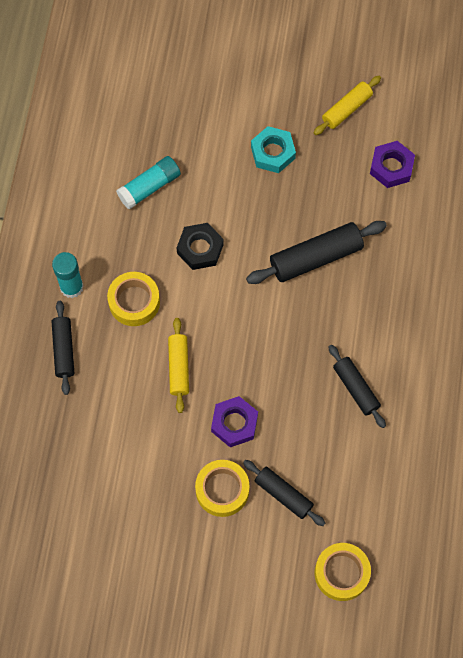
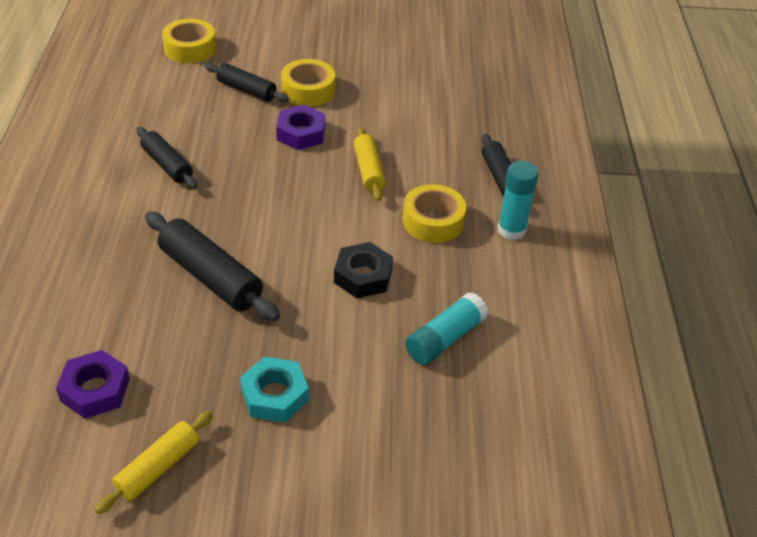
camera: 170 degrees right, 25 degrees down
(316, 258) = (211, 277): black rolling pin -> black rolling pin turned 75 degrees clockwise

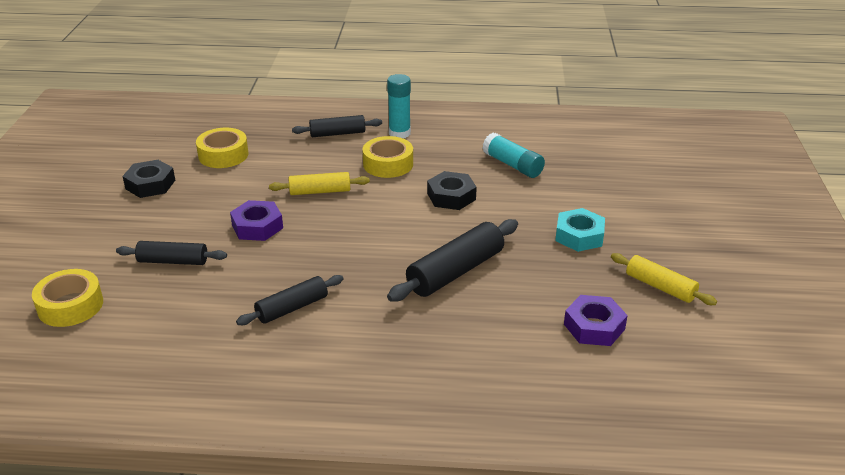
camera: 85 degrees left, 10 degrees down
(246, 90) = (173, 261): black rolling pin -> black rolling pin turned 60 degrees clockwise
(308, 90) = (186, 223): yellow tape -> yellow tape (223, 155)
(375, 61) = (150, 184): none -> black nut

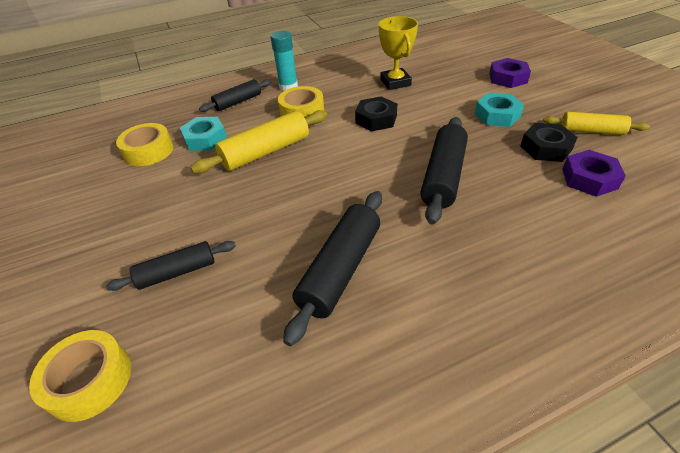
camera: 25 degrees left, 10 degrees up
(150, 184) = (93, 203): black nut -> black nut (545, 148)
(257, 226) = (236, 203): purple nut -> purple nut (507, 78)
(278, 160) = (205, 139): none -> turquoise nut
(292, 308) = (341, 270): black rolling pin -> black rolling pin, size x1.58
(320, 191) = (266, 152): yellow rolling pin -> yellow rolling pin, size x1.58
(512, 165) = (395, 82): turquoise glue stick -> yellow trophy

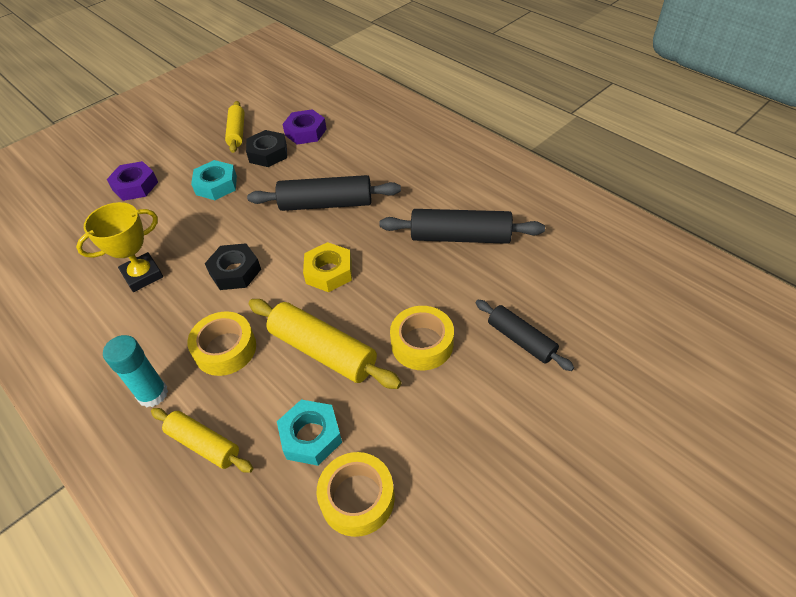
camera: 110 degrees left, 5 degrees up
(89, 380) = (635, 339): yellow tape -> yellow tape (422, 344)
(238, 102) = (203, 444): black rolling pin -> yellow rolling pin
(346, 165) = (329, 272): none -> yellow nut

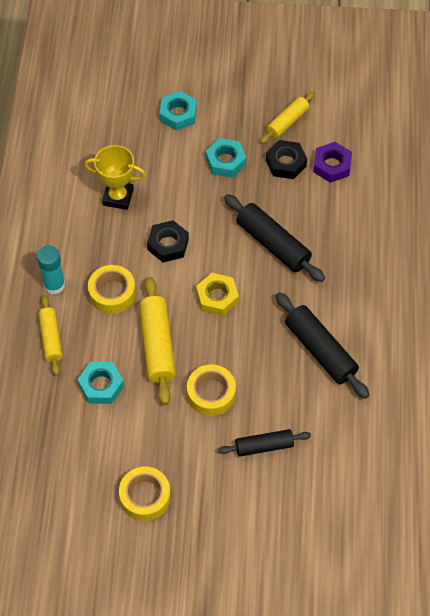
camera: 45 degrees right, 10 degrees up
(135, 186) = (178, 114): purple nut -> turquoise nut
(357, 498) = (88, 436): yellow tape -> yellow tape (145, 497)
(521, 340) = (264, 446): black rolling pin -> black rolling pin turned 75 degrees clockwise

